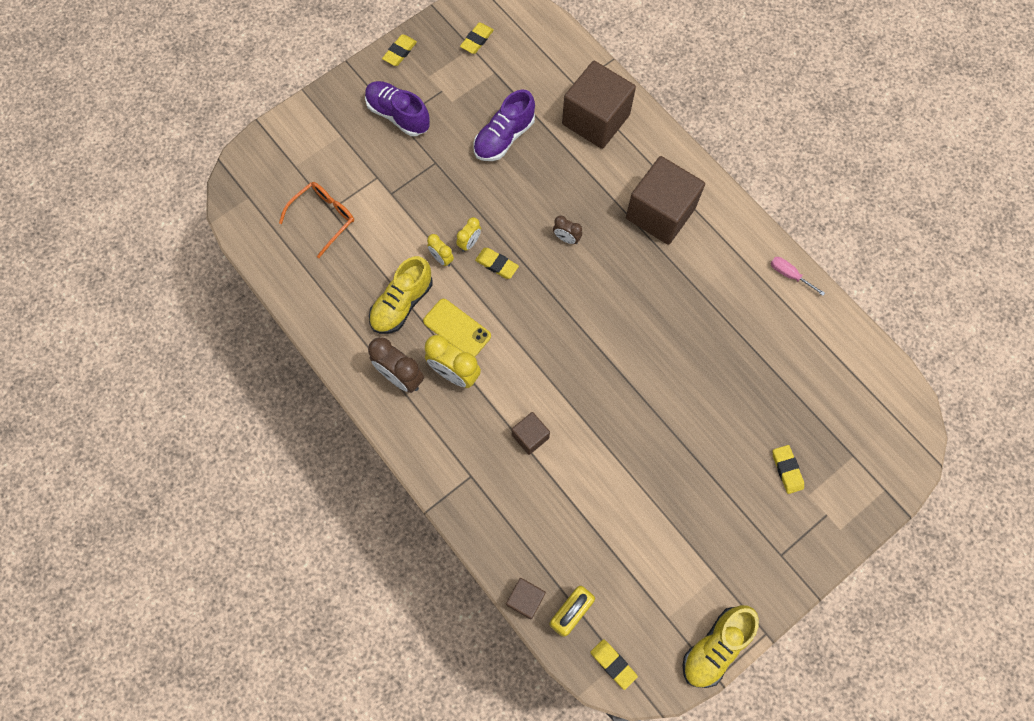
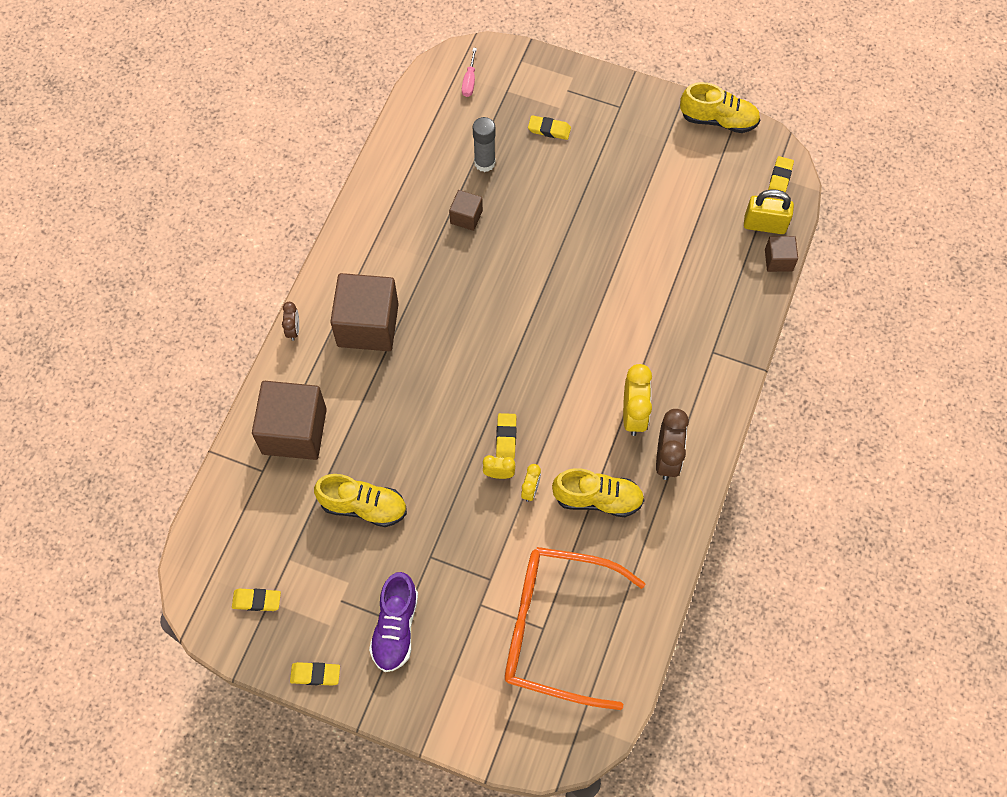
camera: 120 degrees left, 5 degrees down
(323, 218) = (556, 629): orange glasses -> orange glasses, size x1.94
(457, 328) = (591, 436): yellow phone -> none
(504, 137) = (363, 506): purple shoe -> yellow shoe
(530, 436) = (648, 324): brown cube -> brown cube (466, 217)
(566, 238) = (442, 391): brown clock -> brown clock (293, 330)
(777, 390) = (484, 163): none -> grey glue stick
(787, 470) = (549, 129): yellow eraser -> yellow eraser turned 60 degrees clockwise
(789, 275) = (370, 197): pink screwdriver -> pink screwdriver (469, 81)

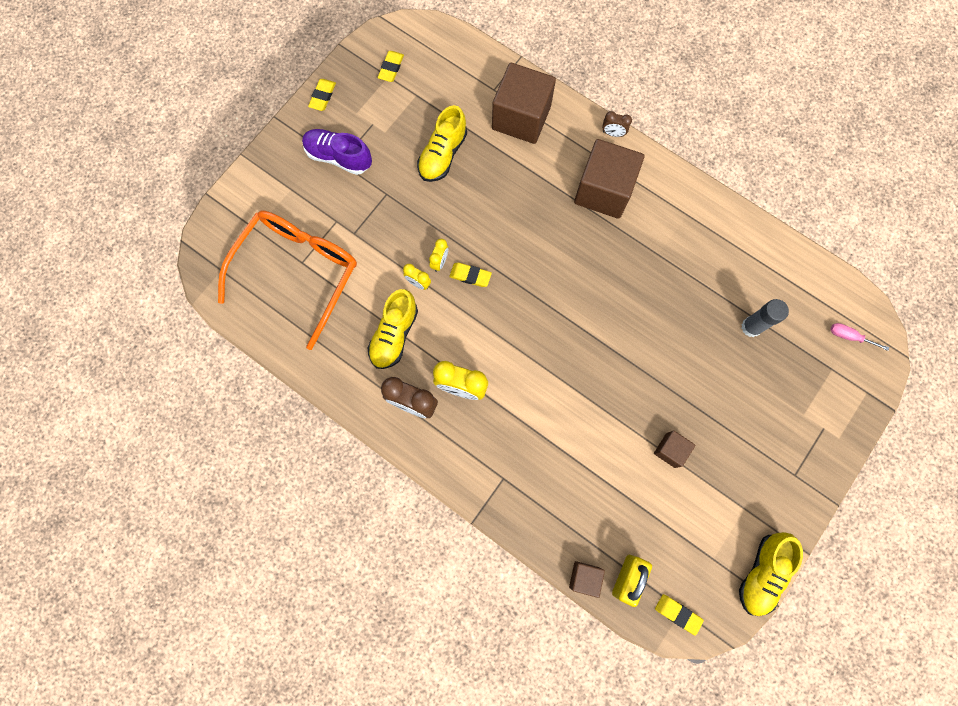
camera: 105 degrees right, 10 degrees up
(466, 217) = (695, 296): brown cube -> brown cube (670, 450)
(549, 129) = (779, 397): yellow eraser -> none

